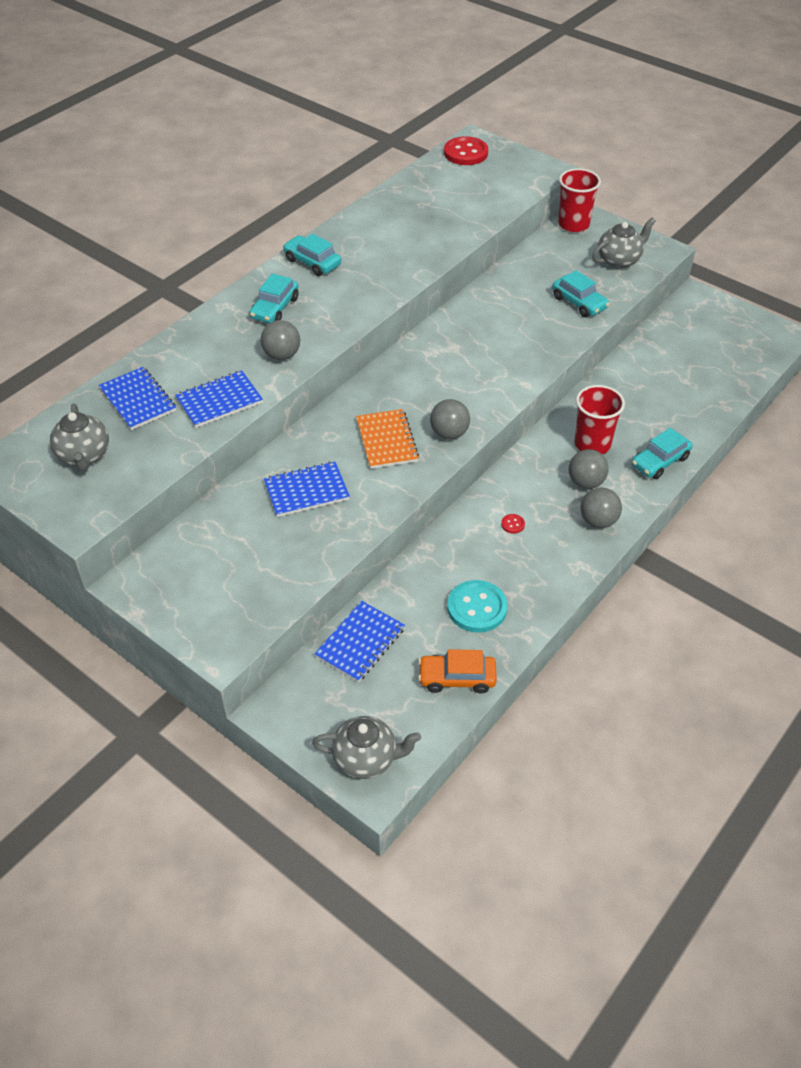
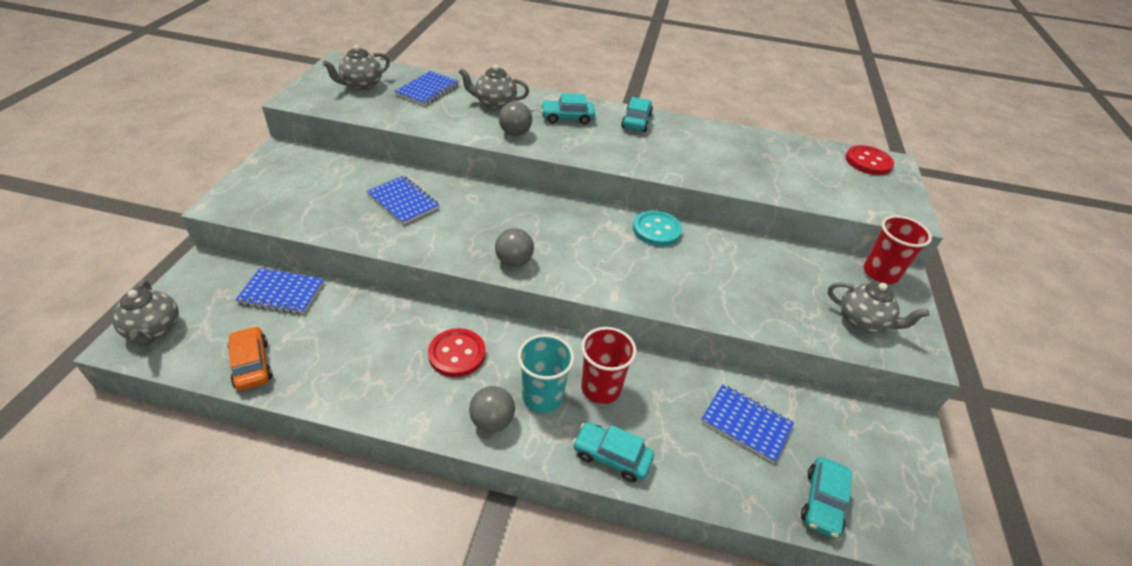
camera: 60 degrees right, 5 degrees down
(209, 354) = (494, 104): none -> grey teapot
(219, 401) = (446, 120): blue notebook -> blue notebook (746, 424)
(386, 440) = (483, 228): orange notebook -> none
(477, 608) = (341, 356): turquoise button -> turquoise button (656, 230)
(512, 524) = (457, 354): red button -> red button, size x2.39
(579, 302) = (765, 306): turquoise car -> turquoise car (822, 502)
(585, 482) = (542, 396): grey ball -> turquoise cup

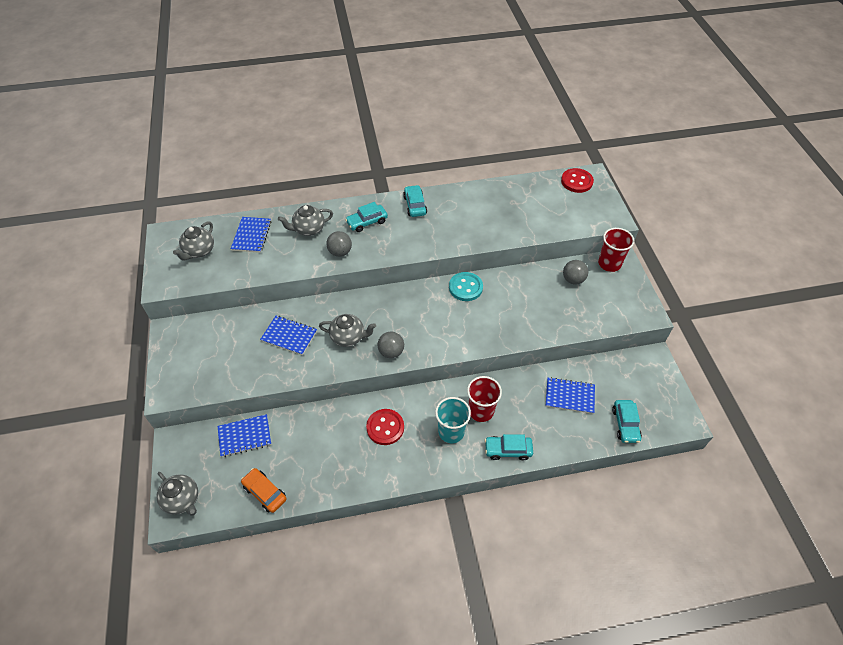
camera: 20 degrees left, 10 degrees up
(492, 421) = (431, 460): grey ball -> grey ball (573, 280)
(863, 322) = (611, 305): grey teapot -> grey teapot (348, 337)

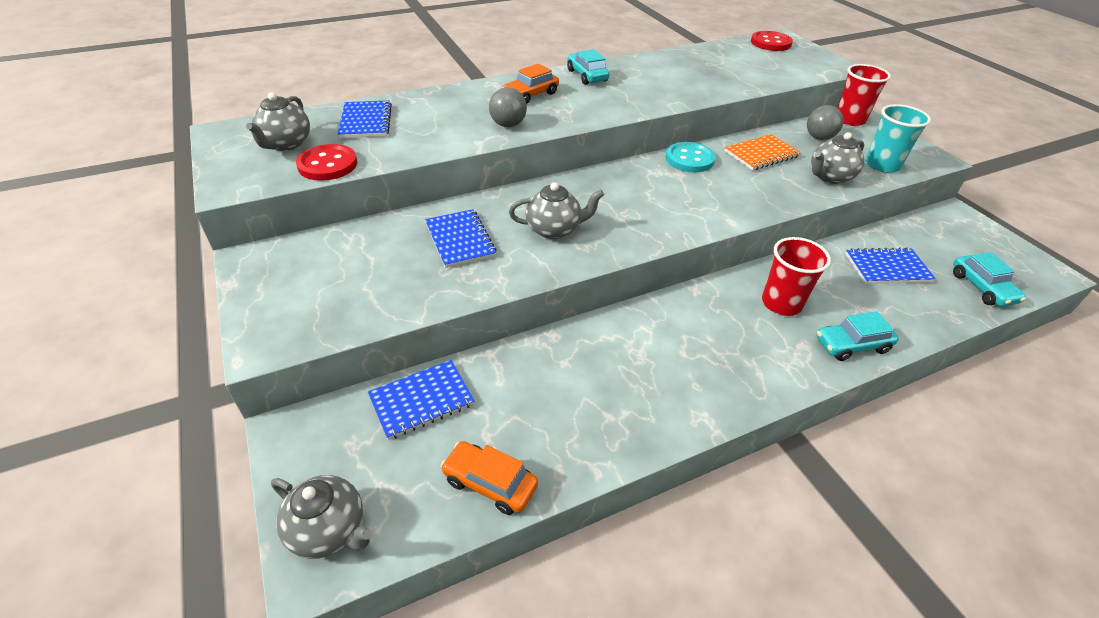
camera: 15 degrees left, 10 degrees down
(289, 336) = (460, 240): blue notebook -> blue notebook turned 60 degrees clockwise
(308, 229) = (450, 108): grey teapot -> grey teapot (829, 177)
(367, 222) = (530, 95): turquoise car -> orange car
(385, 427) = (653, 347): red button -> red button (327, 164)
(391, 352) = (628, 237): grey ball -> none
(451, 432) = (755, 336): turquoise cup -> turquoise cup (882, 165)
(519, 290) = (761, 154): none -> orange notebook

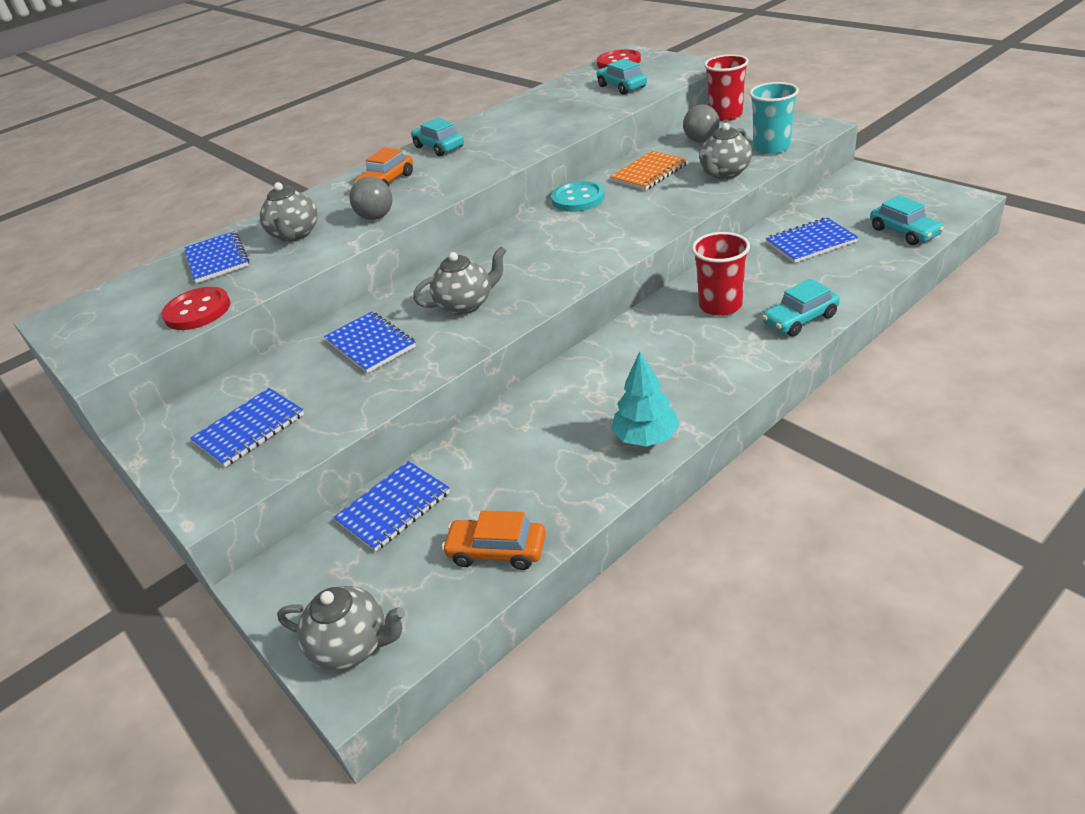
camera: 10 degrees left, 5 degrees down
(286, 144) = (139, 306): grey teapot -> grey teapot (295, 235)
(328, 286) = (249, 429): none -> blue notebook
(666, 416) = (646, 437): none -> turquoise tree
(765, 67) = (621, 87): none -> turquoise car

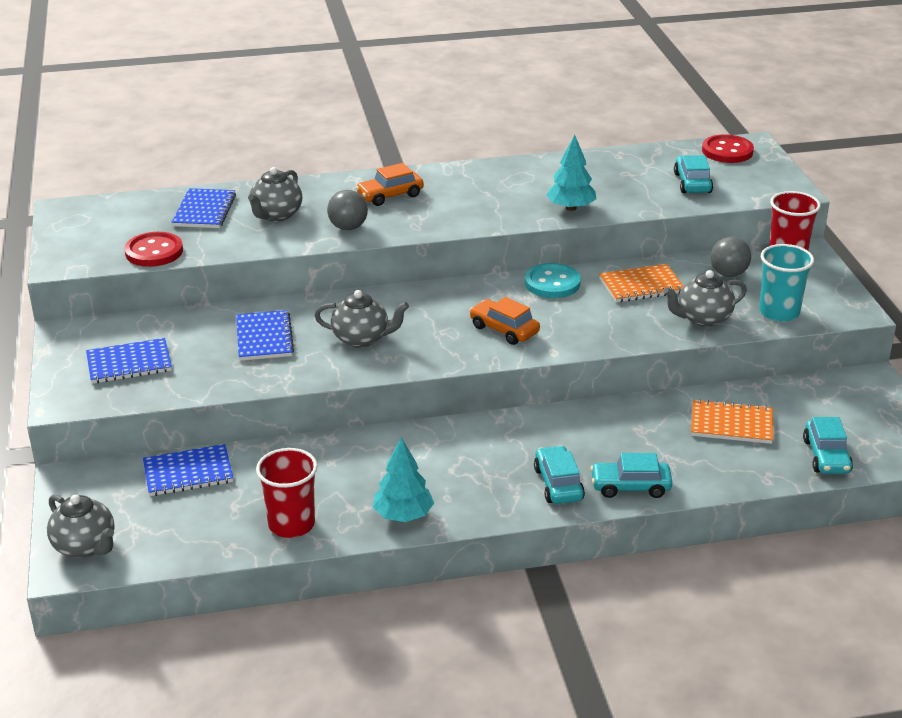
camera: 25 degrees right, 5 degrees down
(439, 147) = (467, 177): turquoise car -> turquoise car (558, 484)
(497, 551) = (223, 537): orange car -> orange car (504, 330)
(551, 133) = (570, 208): none -> turquoise tree
(720, 305) = (583, 442): red cup -> red cup (291, 524)
(810, 242) = (731, 424): blue notebook -> orange notebook

